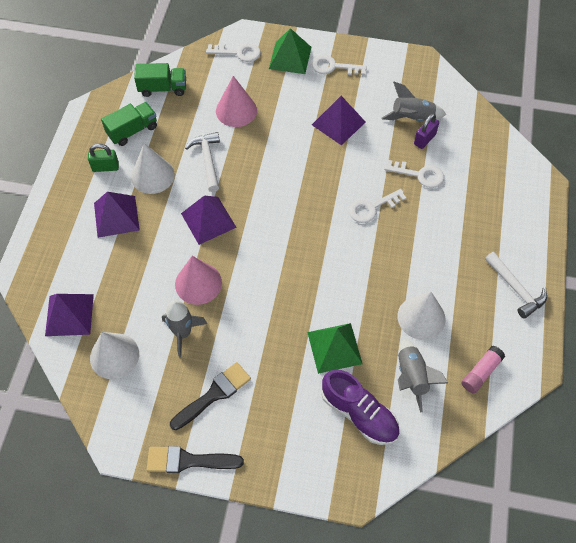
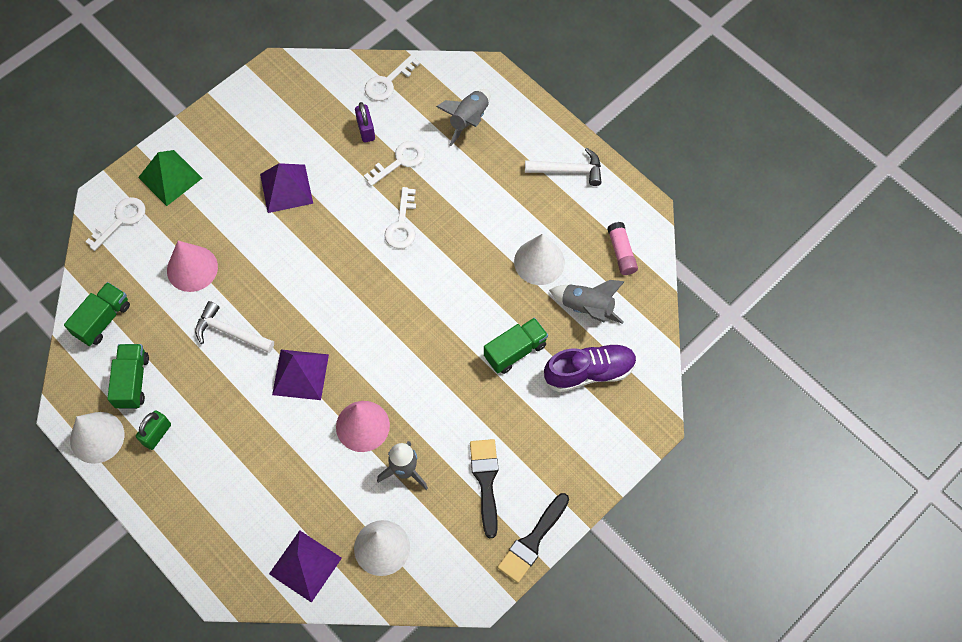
camera: 55 degrees left, 5 degrees up
(116, 216) = (226, 458): purple pyramid -> none
(152, 175) = (205, 395): white cone -> white cone (97, 437)
(333, 67) = (216, 147): white key -> white key (388, 82)
(334, 347) = (515, 351): green pyramid -> green truck
(412, 118) = (334, 123): grey rocket -> grey rocket (468, 120)

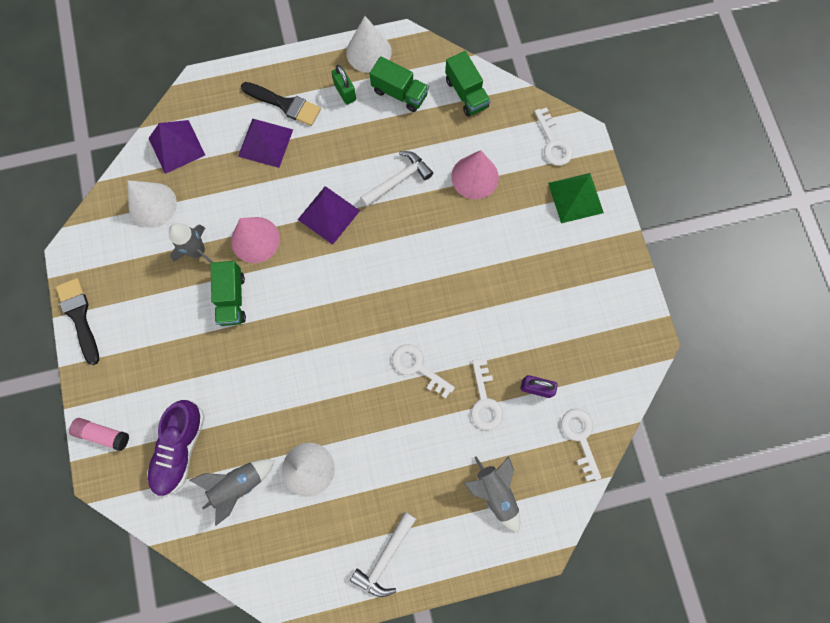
camera: 120 degrees right, 10 degrees up
(286, 188) = (511, 287): purple pyramid -> purple pyramid (265, 143)
(486, 481) = (149, 308): black brush -> black brush (285, 104)
(515, 351) = (239, 396): green truck -> green truck (232, 298)
(621, 252) = (270, 553): pink glue stick -> pink glue stick (103, 434)

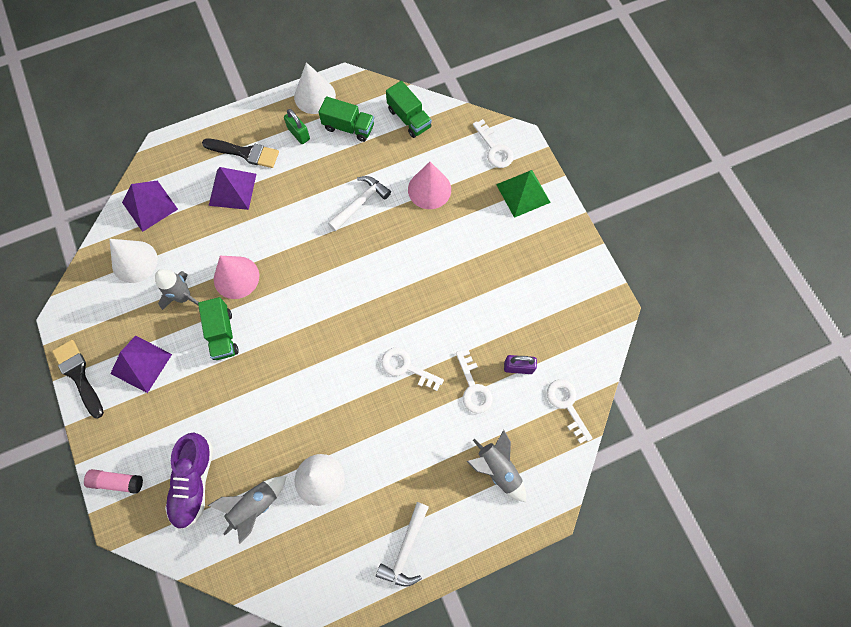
camera: 10 degrees left, 5 degrees down
(328, 215) = (301, 244): purple pyramid -> purple pyramid (141, 364)

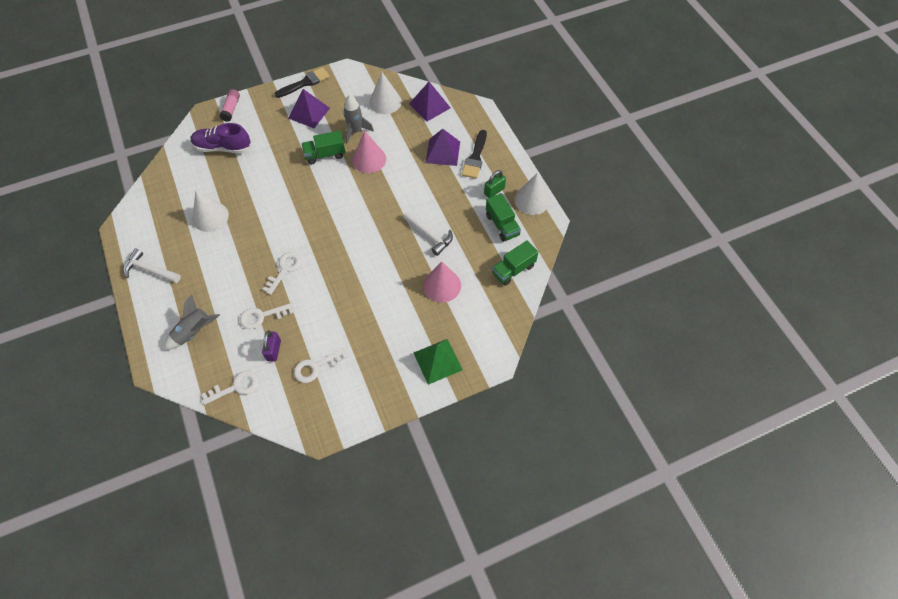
camera: 90 degrees right, 10 degrees down
(255, 506) = (200, 181): grey rocket -> none
(348, 127) = (502, 225): green truck -> green truck turned 45 degrees counterclockwise
(494, 149) = (484, 338): white key -> white key (316, 367)

